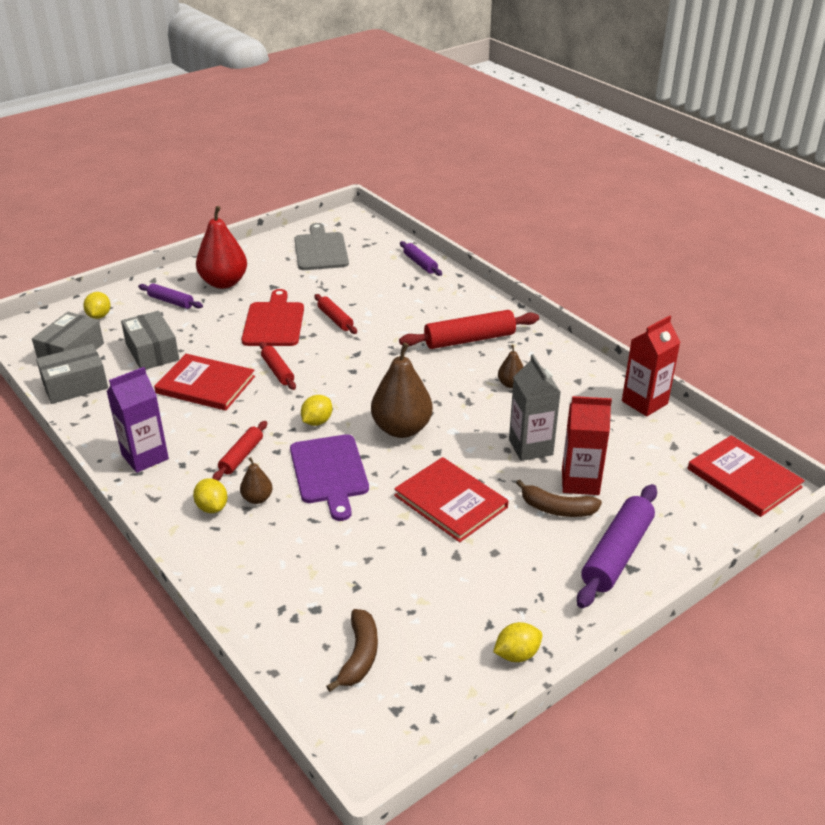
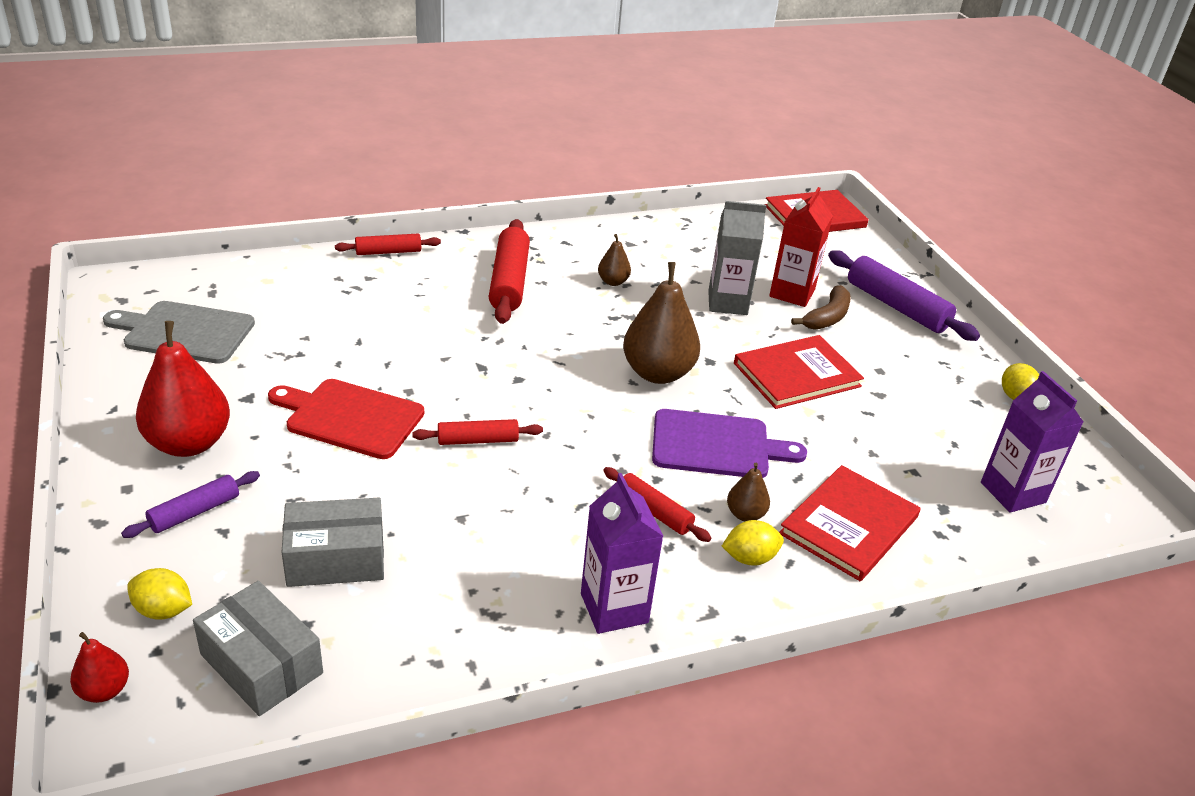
camera: 75 degrees left, 0 degrees up
(46, 318) = (104, 690): none -> red pear
(75, 385) = (372, 669): grey box -> none
(205, 385) = (468, 515): red book -> red book (849, 525)
(317, 421) = (611, 432): yellow lemon -> none
(335, 319) = (386, 364): red rolling pin -> red rolling pin (388, 252)
(359, 656) = (1012, 492): brown banana -> purple carton
(420, 263) = (306, 266): purple rolling pin -> none
(644, 402) = (685, 222): red carton -> none

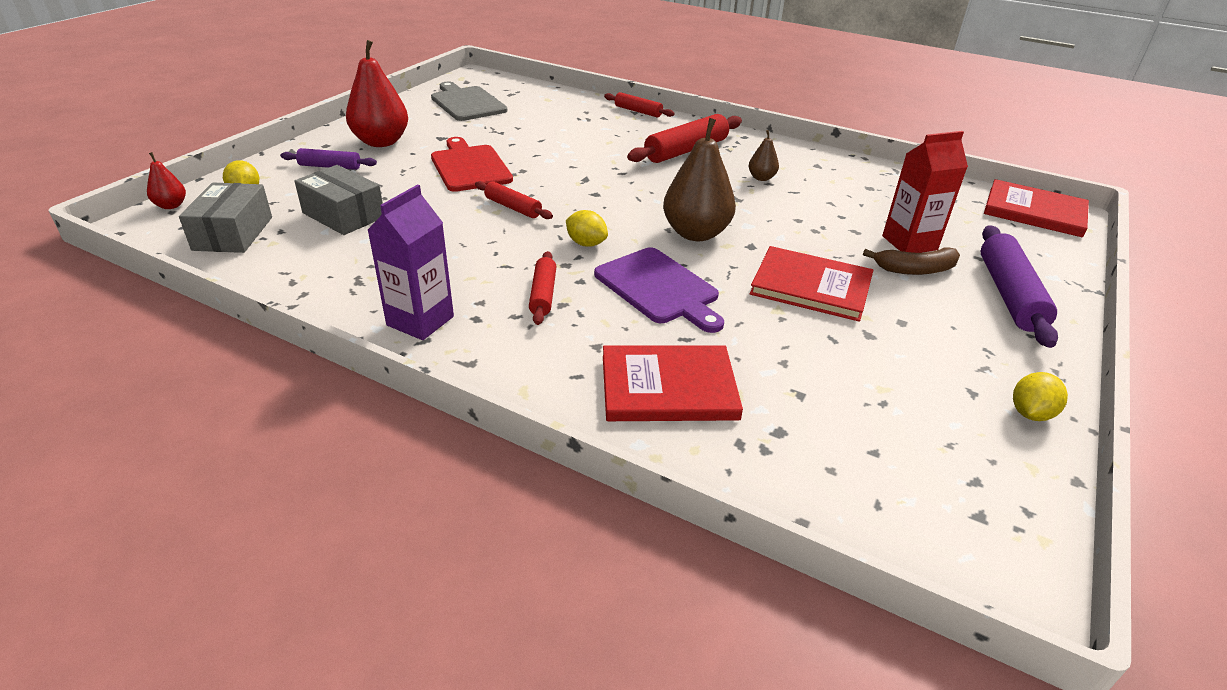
camera: 50 degrees right, 0 degrees up
(727, 303) = (834, 224): grey carton -> none
(745, 514) = (601, 332): brown pear -> none
(749, 558) = (554, 355): yellow lemon -> yellow lemon (586, 243)
(1012, 492) = (879, 468): purple carton -> none

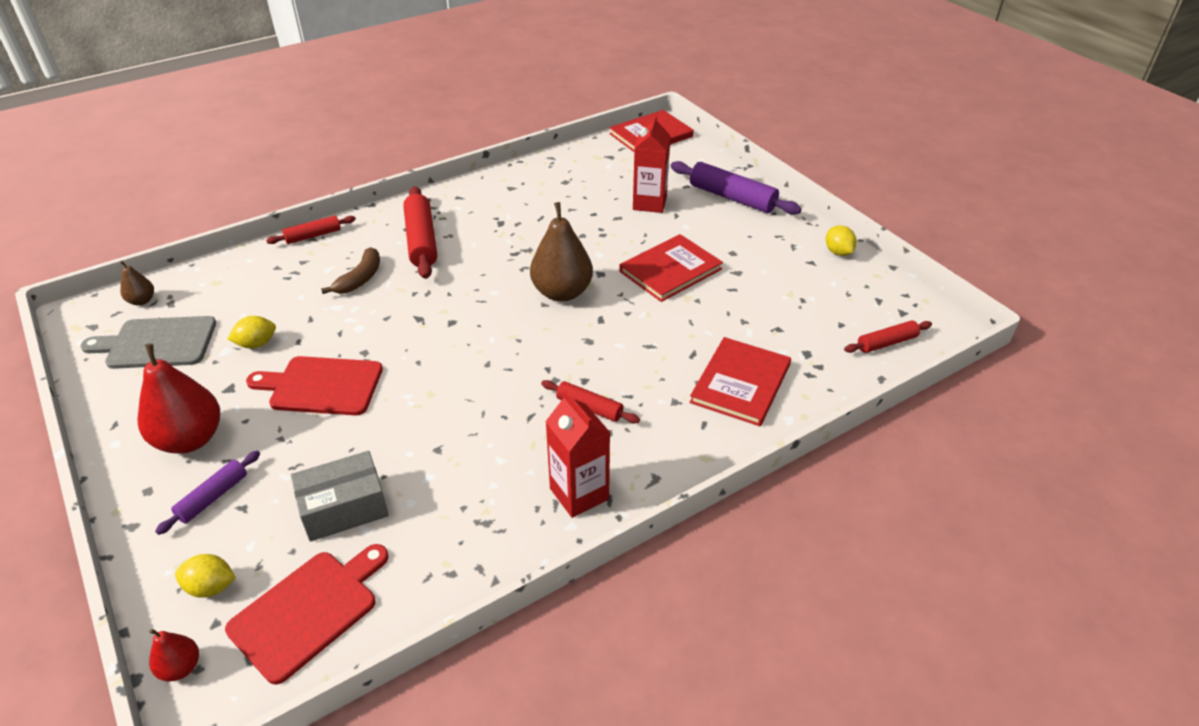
camera: 60 degrees left, 5 degrees up
(233, 233) = (308, 611): grey box -> red cutting board
(420, 321) = (579, 494): purple carton -> red carton
(513, 207) = (433, 381): red rolling pin -> red rolling pin (887, 343)
(586, 243) = (531, 357): yellow lemon -> yellow lemon (256, 344)
(659, 288) = (623, 342): purple cutting board -> none
(761, 178) = (506, 223): brown pear -> brown pear (142, 301)
(915, 270) = (681, 218): brown banana -> brown banana (360, 279)

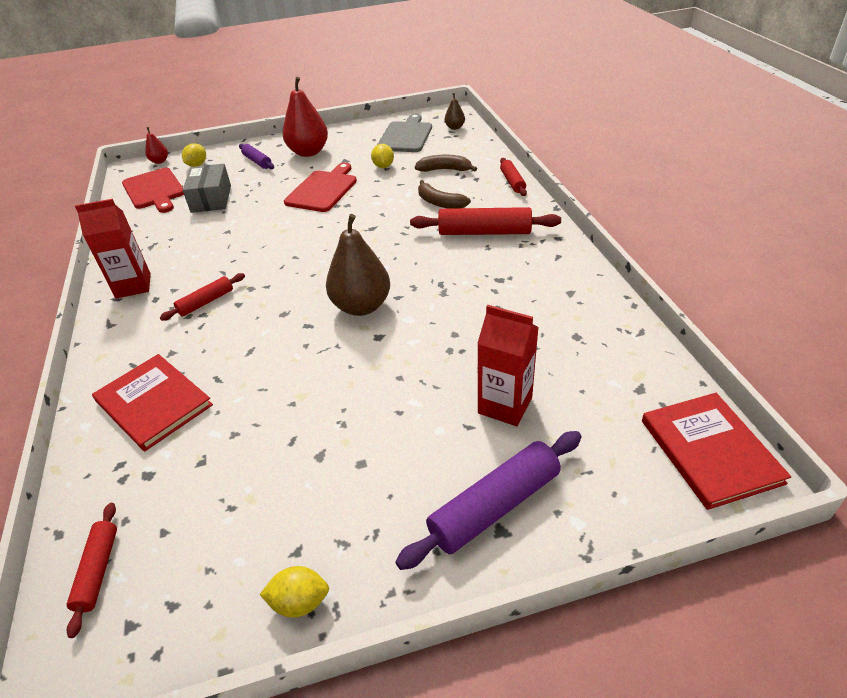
camera: 110 degrees right, 0 degrees up
(275, 288) = (445, 170): none -> brown banana
(670, 270) = (355, 393): red book -> none

